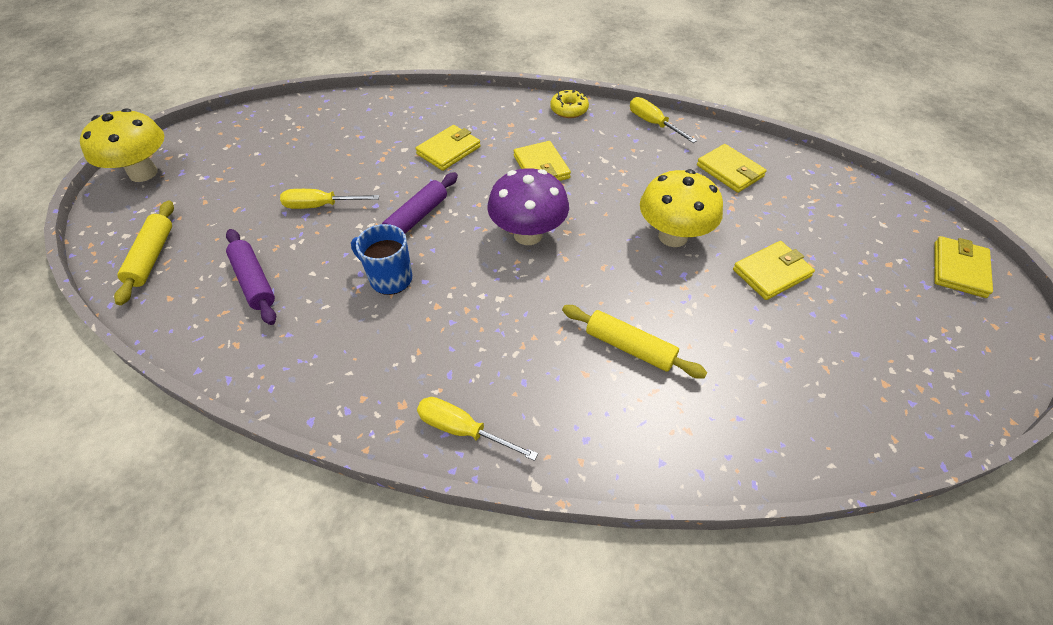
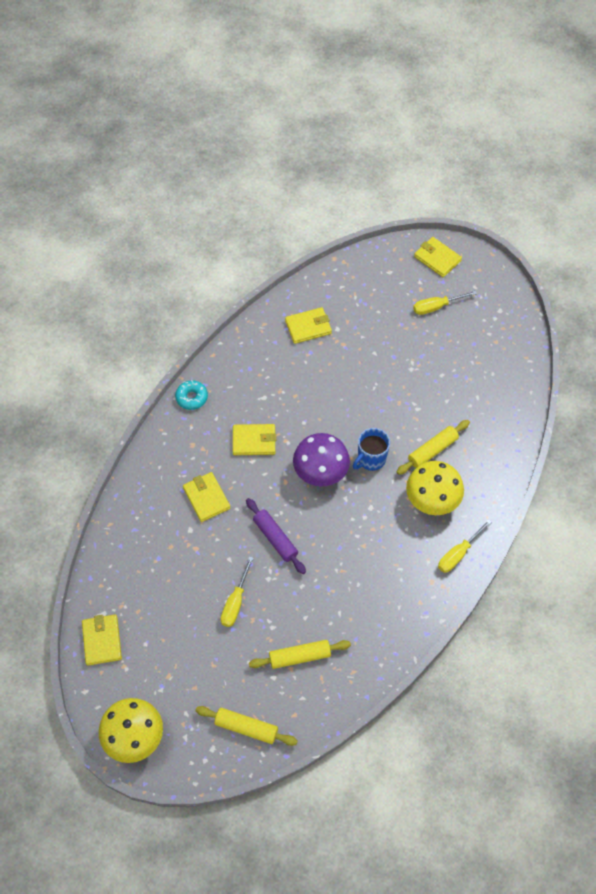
camera: 70 degrees left, 10 degrees up
(254, 282) = (300, 656): purple rolling pin -> yellow rolling pin
(389, 278) = (329, 568): blue mug -> blue mug (371, 459)
(569, 109) = (192, 397): yellow donut -> turquoise donut
(653, 124) = (236, 349): yellow screwdriver -> yellow screwdriver (436, 307)
(673, 236) = (355, 389): yellow mushroom -> yellow mushroom (432, 500)
(771, 273) = (405, 352): yellow wallet -> yellow wallet (102, 640)

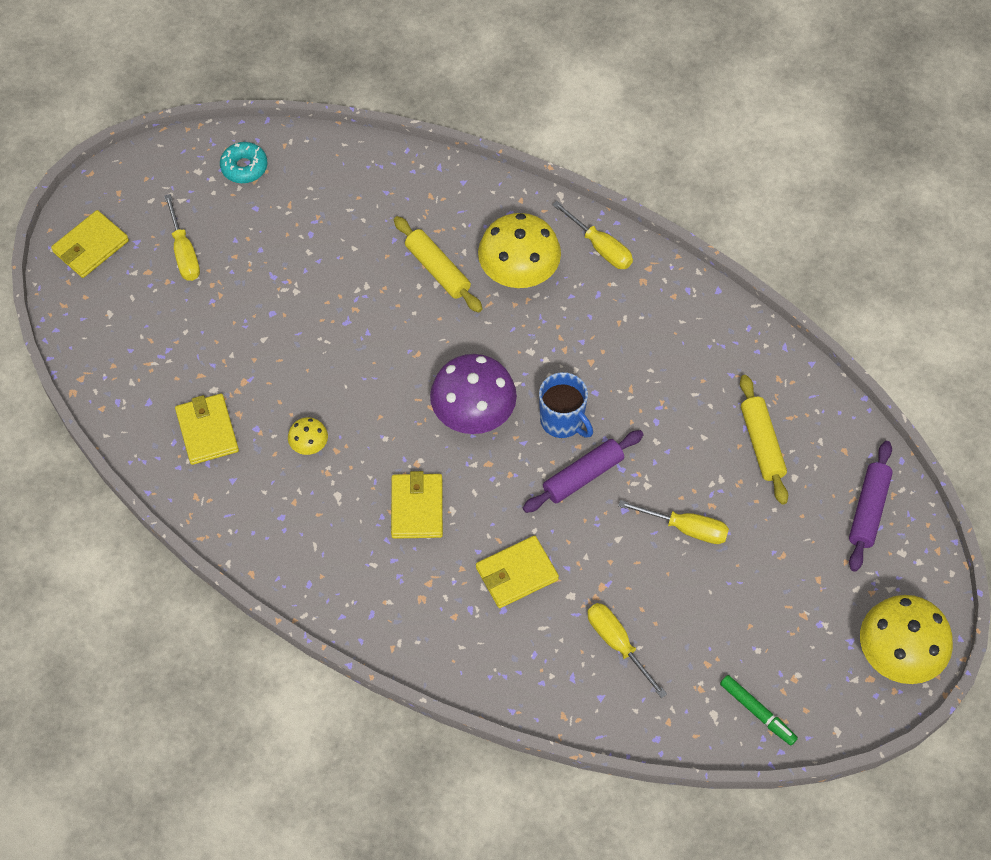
camera: 90 degrees left, 0 degrees up
(102, 640) = (757, 712): yellow wallet -> green marker
(155, 556) = (617, 644): none -> yellow screwdriver
(192, 397) = (333, 603): turquoise donut -> turquoise donut (244, 167)
(246, 727) = (868, 510): yellow rolling pin -> purple rolling pin
(298, 381) = (309, 445): none -> yellow mushroom
(371, 459) = (451, 349): blue mug -> blue mug (563, 421)

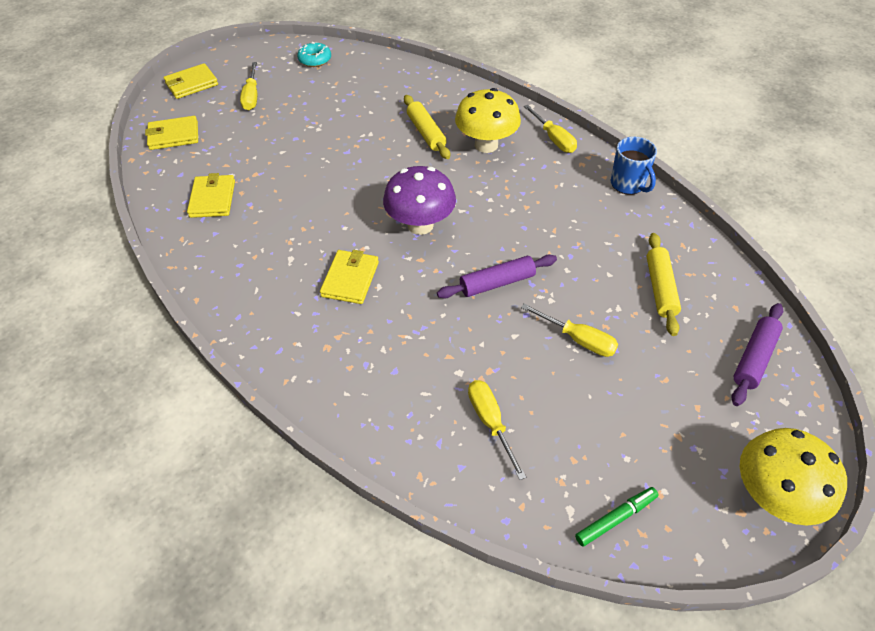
camera: 15 degrees right, 10 degrees down
(309, 445) = (284, 221): yellow mushroom -> none
(516, 574) = (416, 345): yellow wallet -> yellow wallet (174, 136)
(563, 421) = (491, 241): blue mug -> blue mug (628, 184)
(757, 712) = (616, 518): green marker -> green marker turned 90 degrees counterclockwise

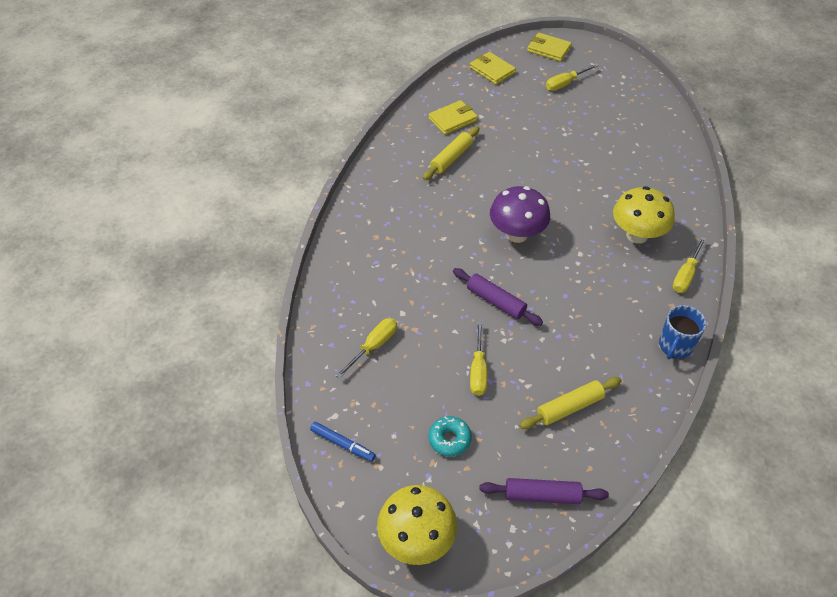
camera: 60 degrees right, 0 degrees up
(315, 60) = (638, 93): turquoise donut -> turquoise donut (449, 439)
(350, 279) = (438, 221): yellow wallet -> none
(426, 133) = (617, 194): yellow rolling pin -> yellow rolling pin (451, 158)
(616, 518) = (342, 444): green marker -> blue marker

